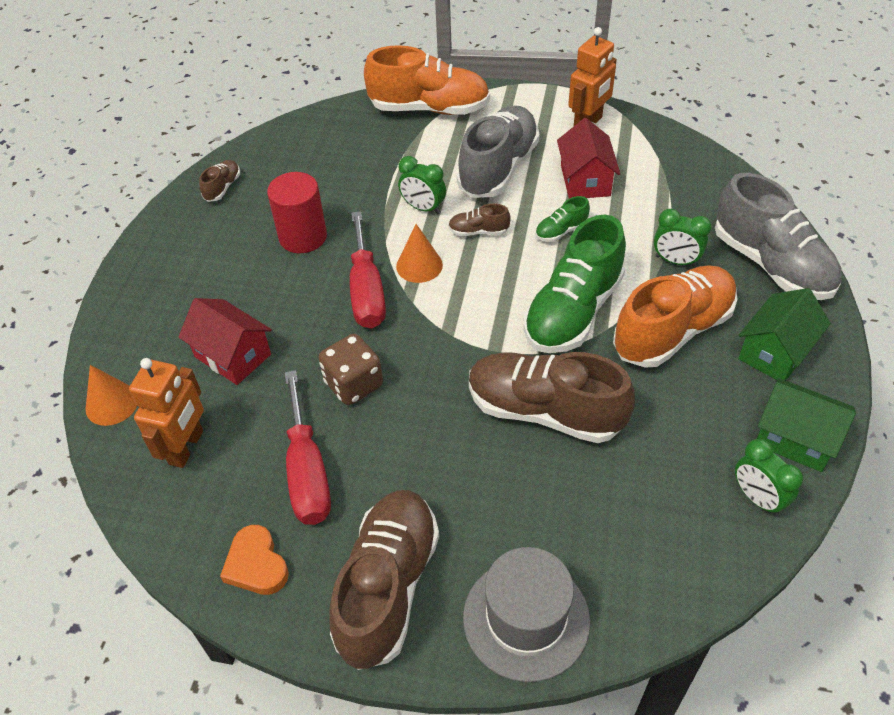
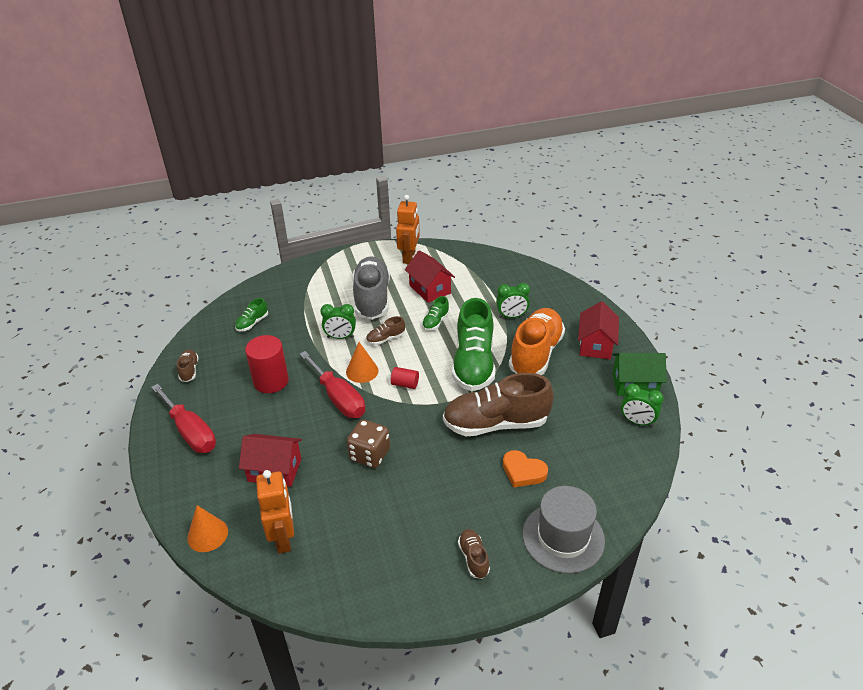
camera: 30 degrees left, 10 degrees down
(256, 564) = (383, 584): orange heart -> orange heart (523, 471)
(307, 471) = (376, 517): red screwdriver -> red screwdriver (190, 432)
(331, 151) = (252, 323): none -> green shoe
(388, 587) = (473, 558): brown shoe -> brown shoe, size x0.44
(429, 109) = (302, 277): orange shoe -> none
(461, 305) = (405, 384): none -> red cylinder
(771, 264) = (563, 301): grey shoe -> none
(775, 352) = (595, 345): green house -> red house

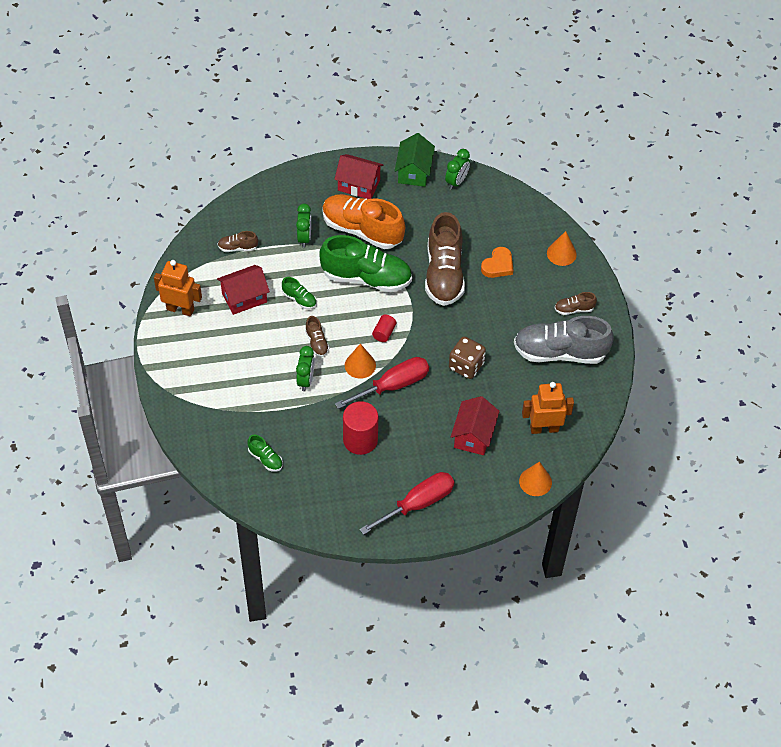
camera: 85 degrees left, 15 degrees up
(189, 370) = (331, 512): brown shoe -> brown shoe (238, 247)
(372, 299) = (248, 349): grey shoe -> grey shoe (560, 352)
(563, 537) = (561, 253): grey hat -> orange cone

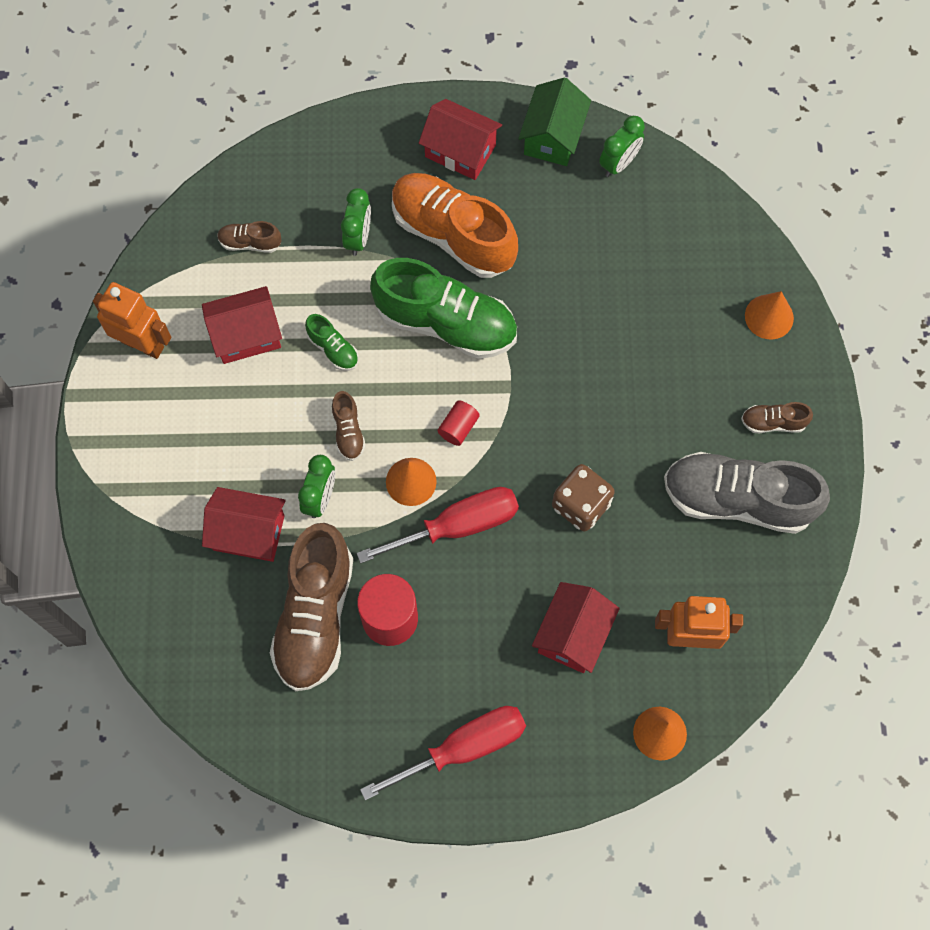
camera: 10 degrees right, 15 degrees up
(264, 404) = (248, 532): none -> red house
(265, 459) = (234, 632): green shoe -> none
(444, 274) = (572, 331): brown shoe -> brown shoe (315, 616)
(498, 265) = (662, 326): orange heart -> none

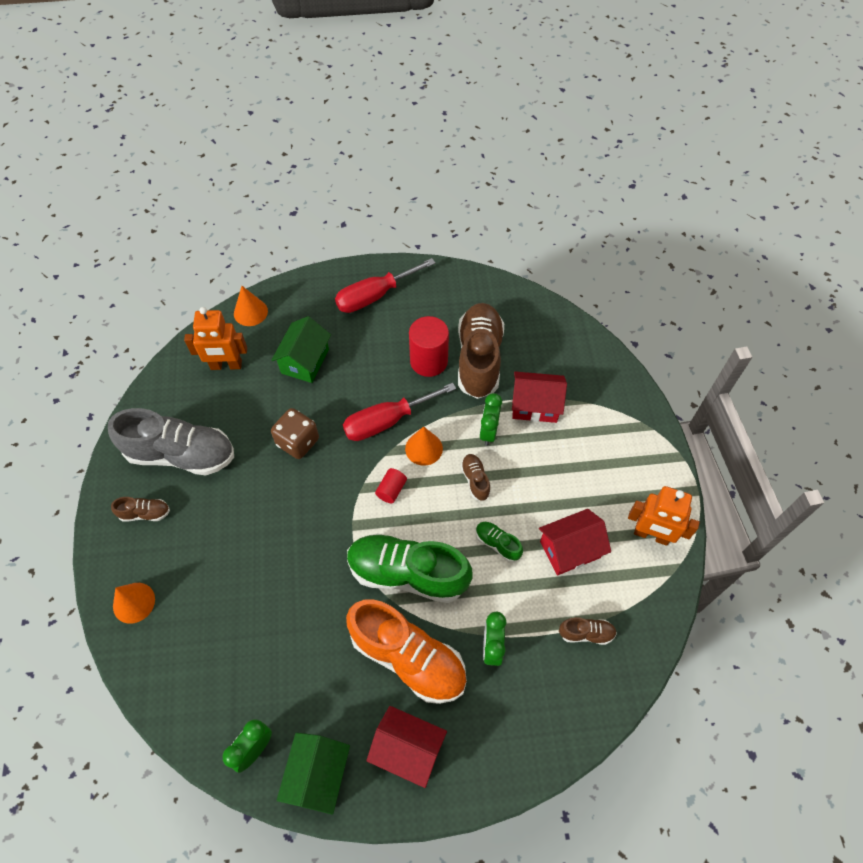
camera: 175 degrees right, 10 degrees down
(573, 634) = (305, 361): red house -> green house

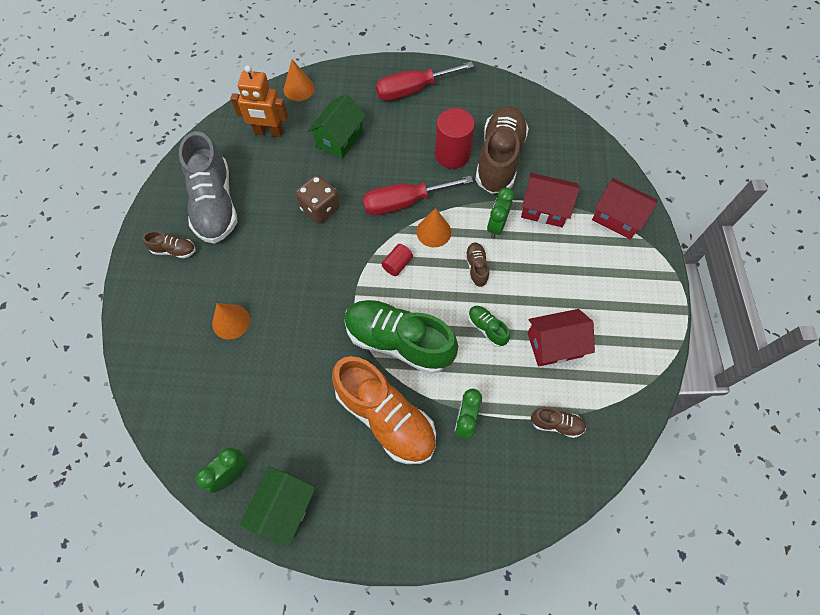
camera: 10 degrees right, 5 degrees up
(134, 602) = (150, 326): orange cone -> orange cone (231, 321)
(181, 454) = (215, 204): grey shoe -> grey shoe turned 60 degrees clockwise
(407, 749) = (370, 500): red house -> red house (617, 217)
(651, 535) = (635, 344): orange robot -> none

